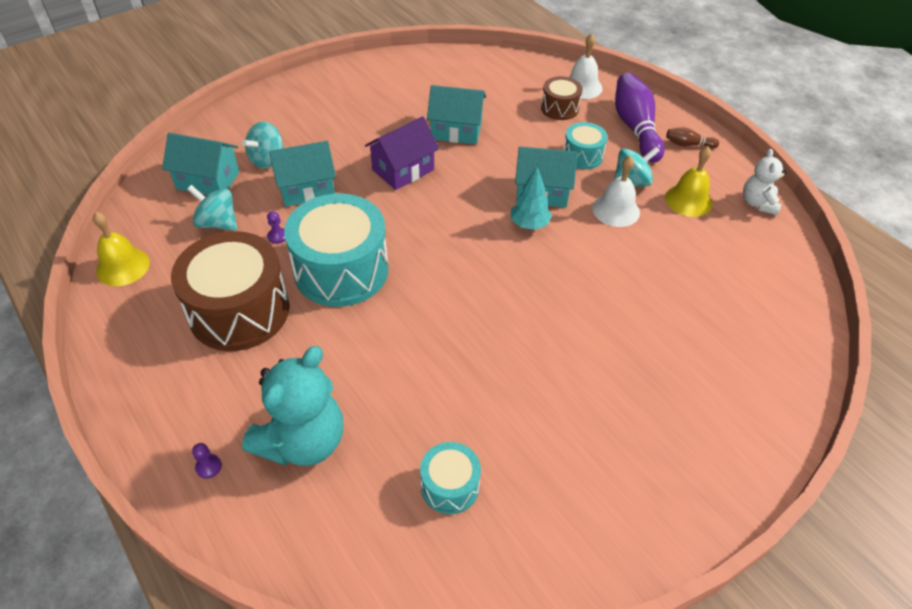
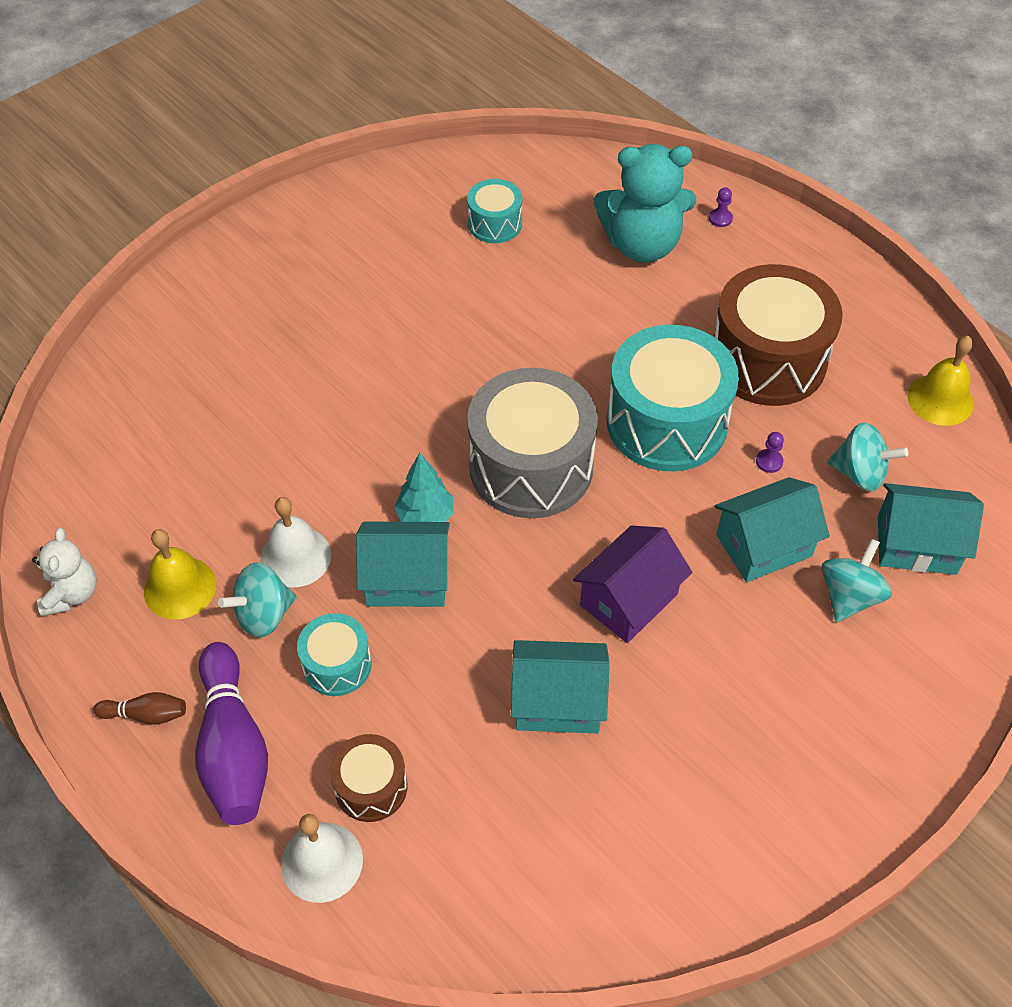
camera: 175 degrees right, 5 degrees up
(303, 441) = (642, 245): turquoise teddy bear -> turquoise teddy bear turned 120 degrees counterclockwise
(451, 249) = (531, 466): none -> grey drum

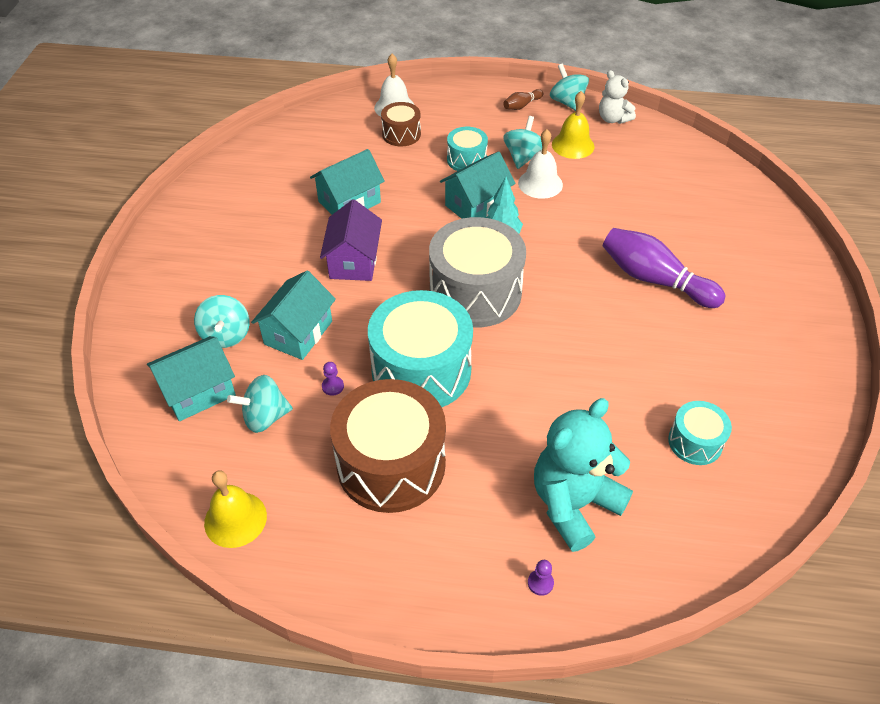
camera: 140 degrees right, 5 degrees down
(82, 671) = (567, 102): none -> turquoise spinning top
(233, 747) = (473, 115): purple bowling pin -> purple bowling pin (655, 280)

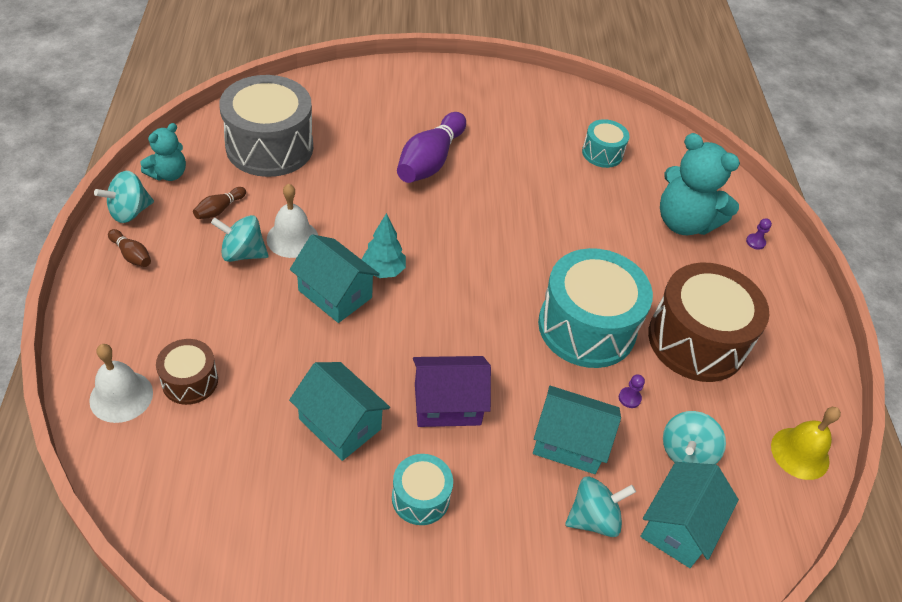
camera: 105 degrees left, 0 degrees up
(198, 392) = (678, 526): turquoise house -> turquoise house turned 75 degrees clockwise
(265, 417) = (686, 452): turquoise spinning top -> turquoise spinning top turned 60 degrees clockwise
(466, 160) = (248, 307): turquoise drum -> turquoise drum (420, 497)
(475, 292) = (474, 290): grey drum -> grey drum (269, 147)
(573, 145) = (219, 209): yellow bell -> brown bowling pin
(613, 119) = (168, 174): white teddy bear -> turquoise teddy bear

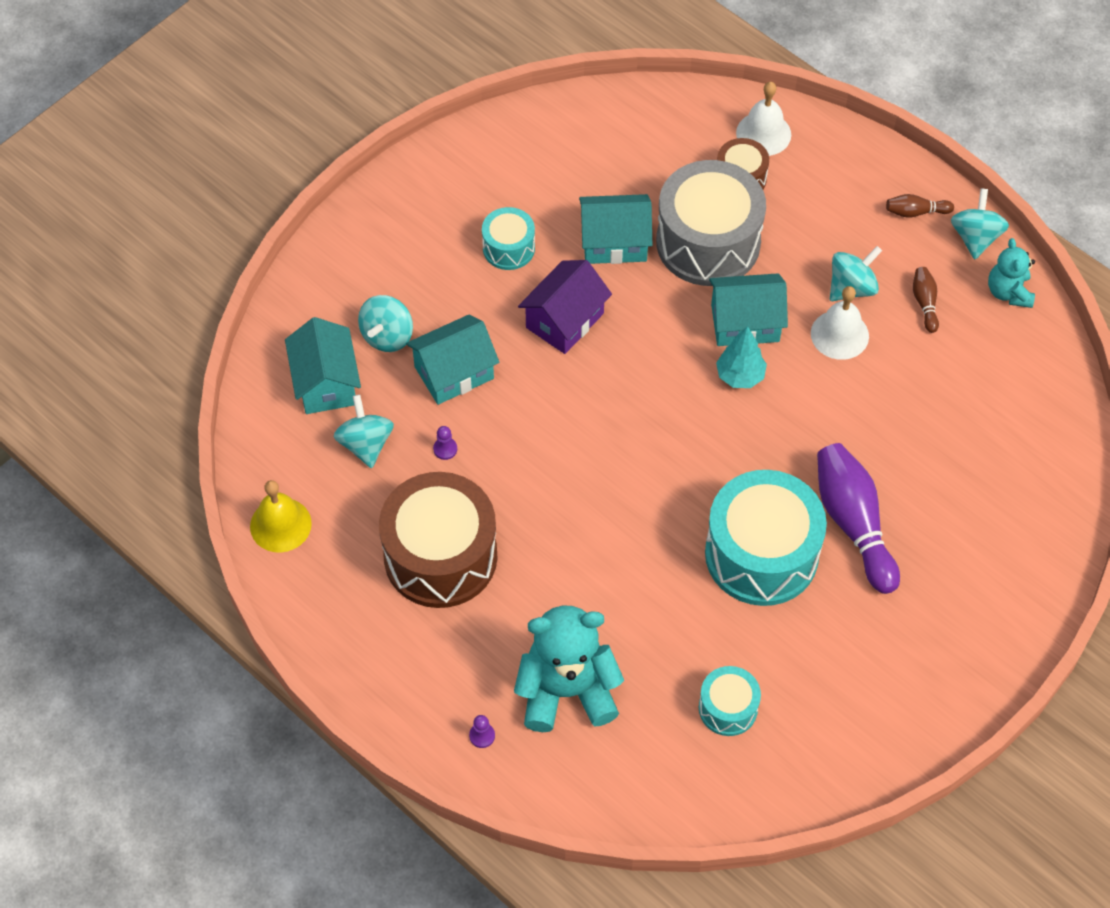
camera: 140 degrees right, 10 degrees up
(269, 147) = (988, 396): grey drum -> grey drum (708, 242)
(586, 327) = (537, 481): turquoise drum -> turquoise drum (761, 554)

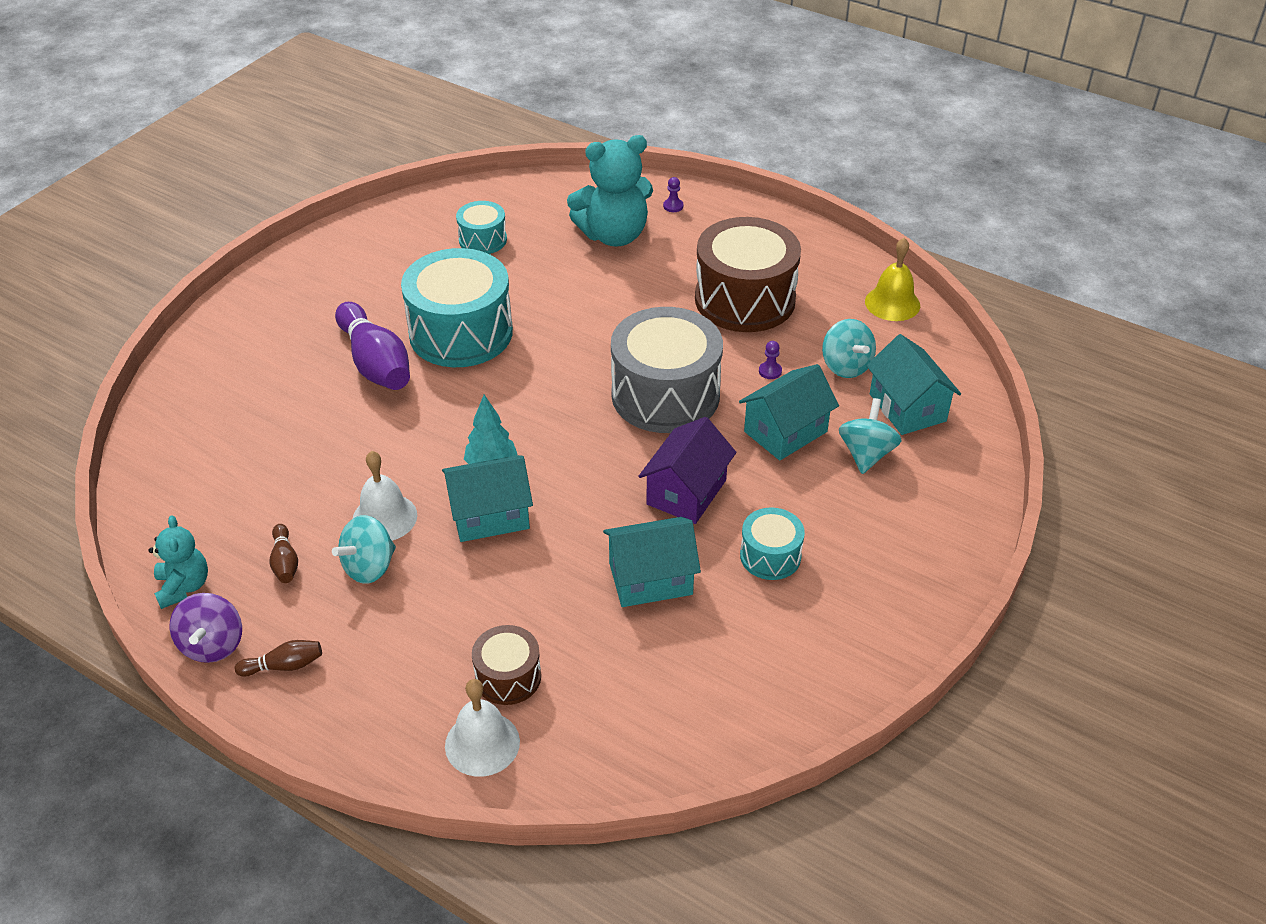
camera: 170 degrees right, 15 degrees down
(708, 242) = (540, 594): grey drum -> grey drum (665, 395)
(975, 237) = (213, 645): turquoise spinning top -> purple spinning top

